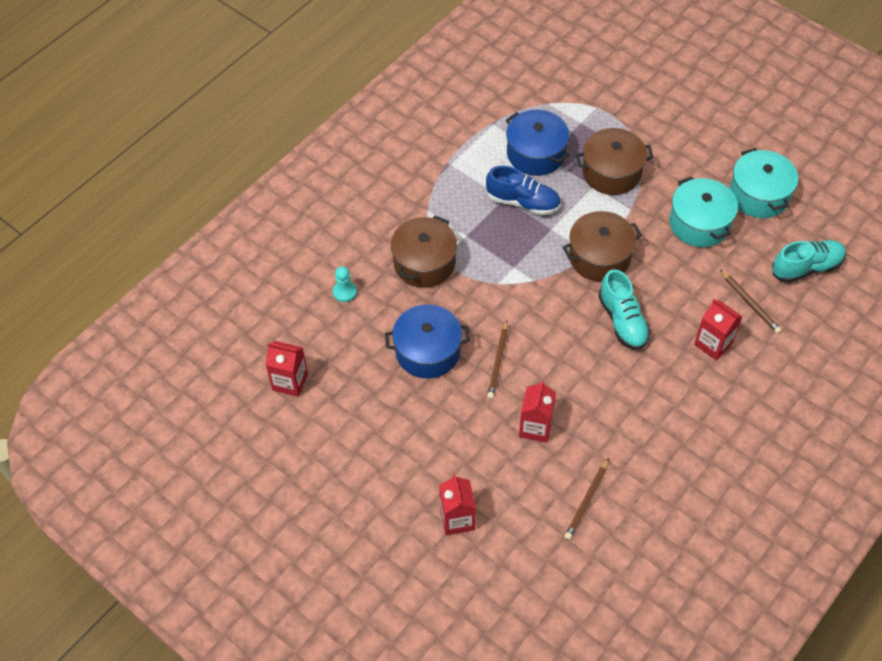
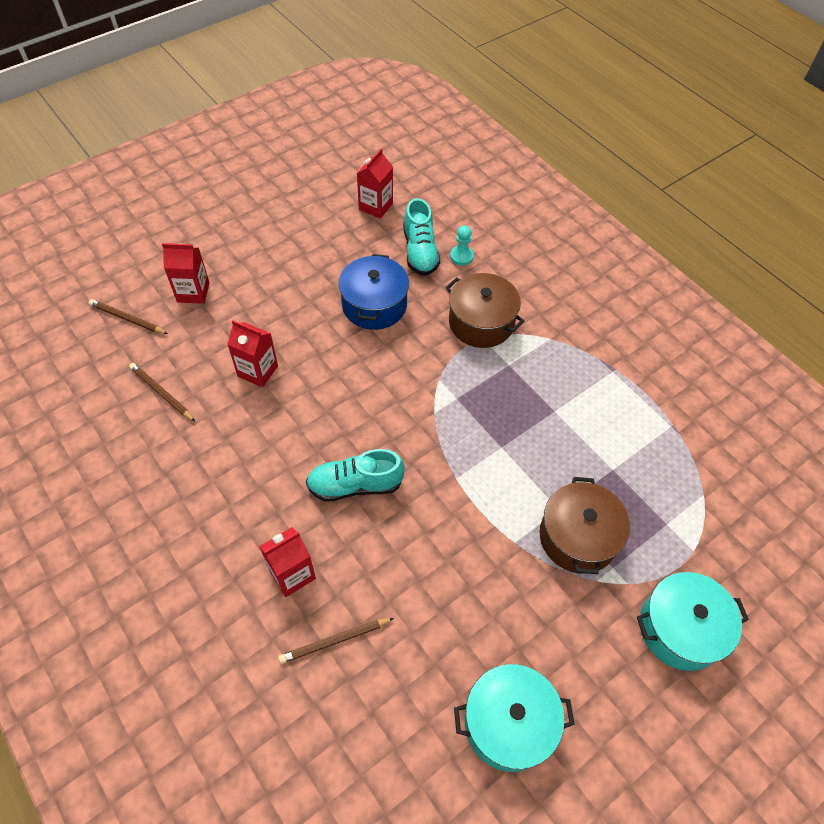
camera: 100 degrees right, 0 degrees up
(498, 361) = (343, 358): brown pencil -> brown pencil (127, 319)
(523, 202) = (546, 428): blue shoe -> none
(536, 154) = (619, 460): blue pot -> none
(599, 257) = (450, 486): brown pot -> none
(699, 223) = (475, 620): turquoise pot -> turquoise pot (680, 629)
(806, 268) = (368, 743): turquoise shoe -> turquoise shoe (420, 252)

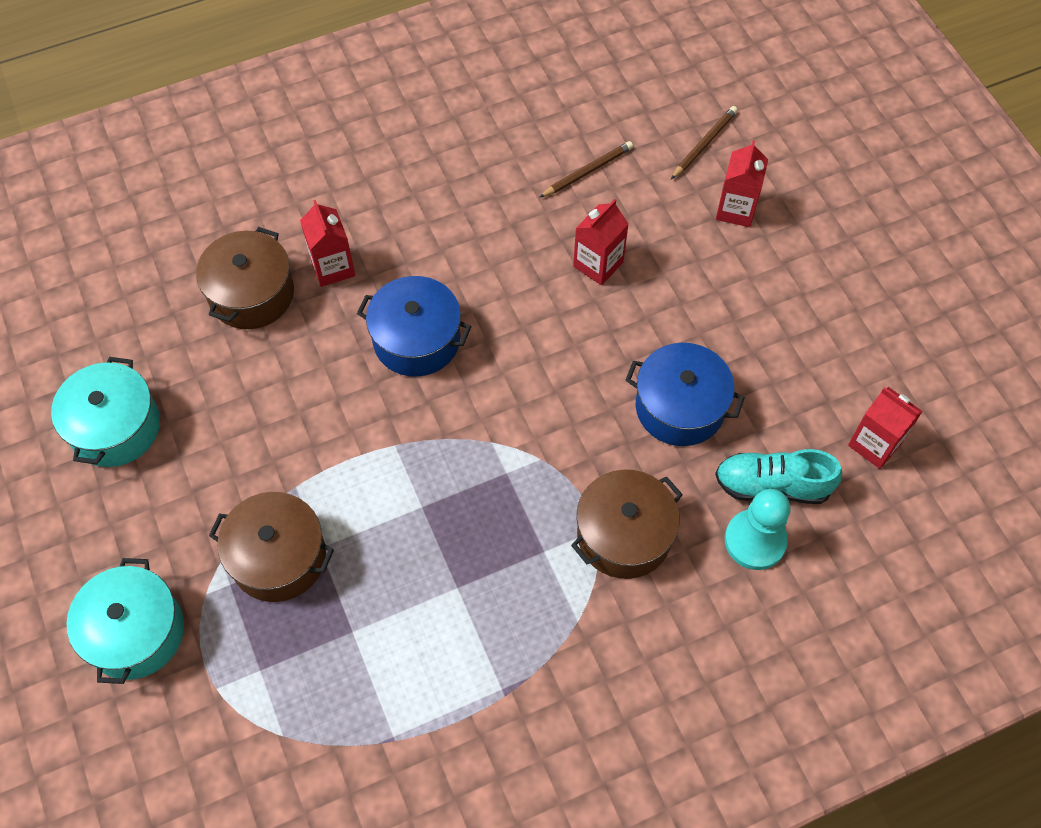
camera: 105 degrees right, 5 degrees up
(335, 640) = (251, 294): brown pencil -> brown pot
(355, 485) = (416, 339): turquoise shoe -> blue pot
(461, 256) = (755, 540): turquoise pawn -> turquoise pawn, size x1.71

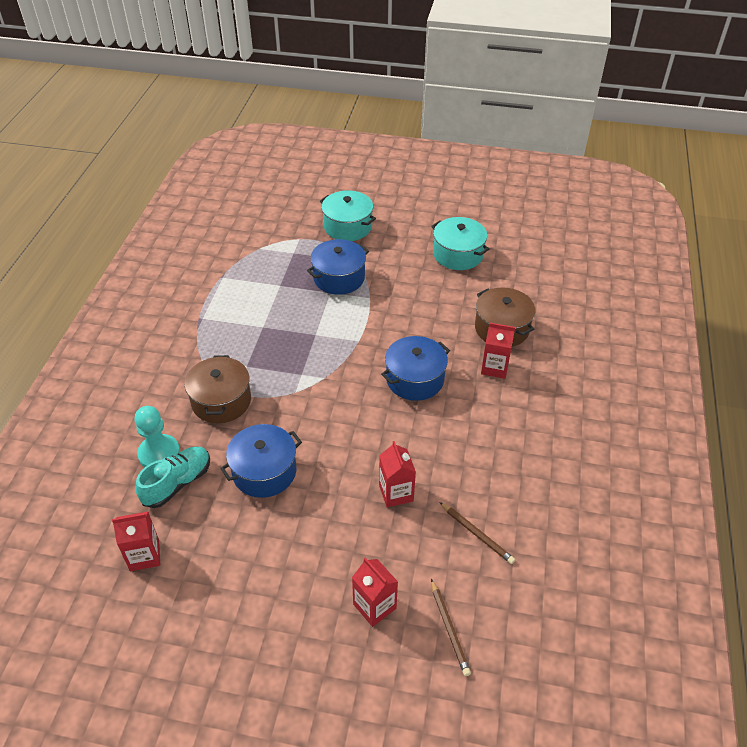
camera: 125 degrees right, 15 degrees down
(278, 557) = (339, 278): brown pot -> blue pot
(587, 171) = (476, 534): brown pencil -> brown pencil turned 45 degrees counterclockwise

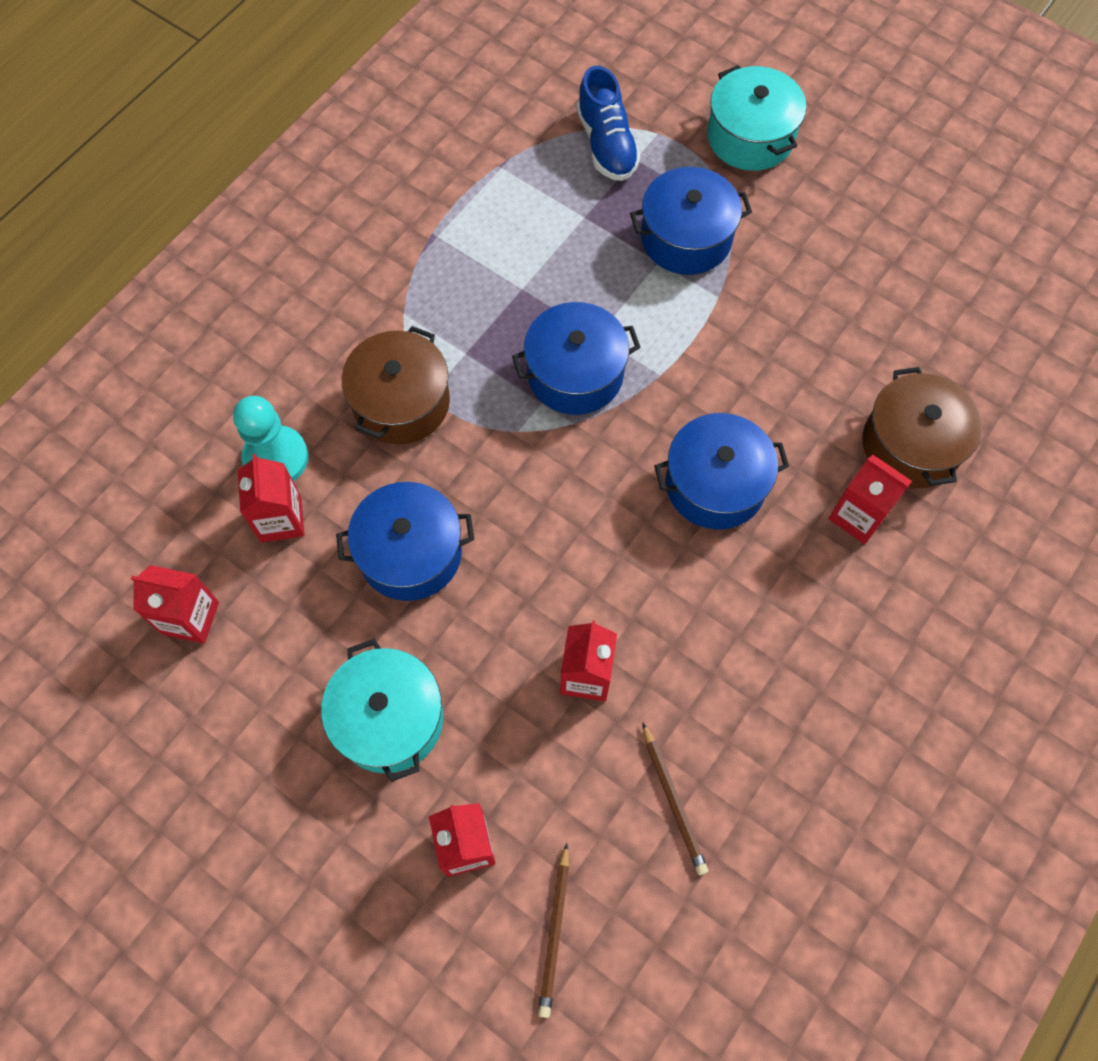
camera: 25 degrees right, 20 degrees up
(177, 483) = (281, 519): turquoise shoe -> red carton
(275, 251) = (606, 144): none -> blue shoe
(312, 355) = (575, 373): none -> blue pot
(458, 254) = (912, 265): turquoise pot -> turquoise pot (389, 719)

